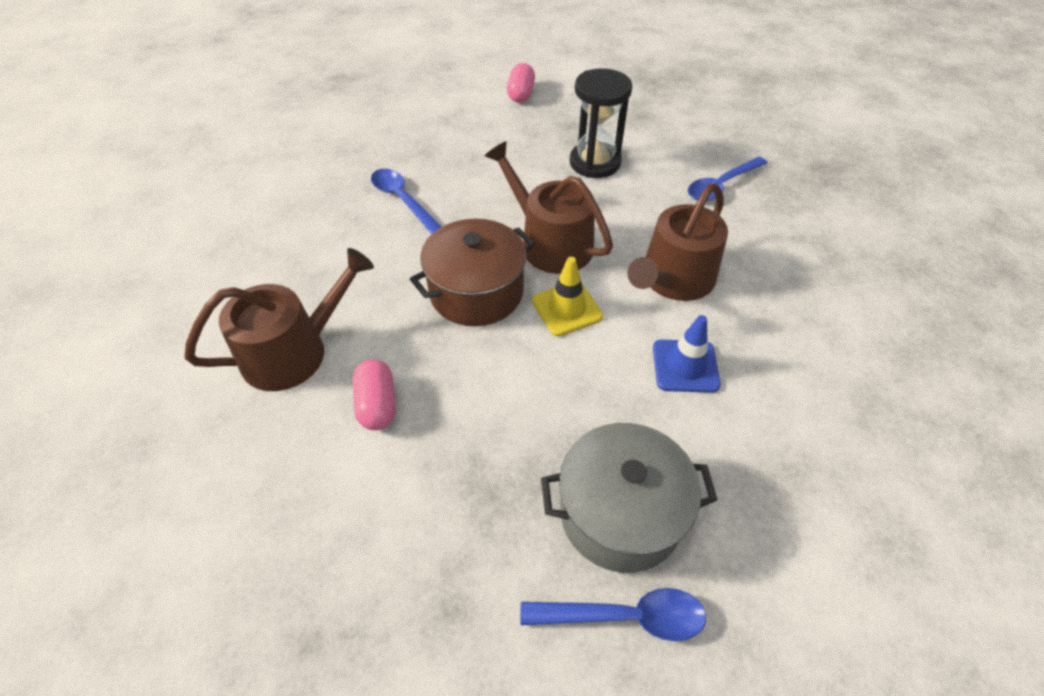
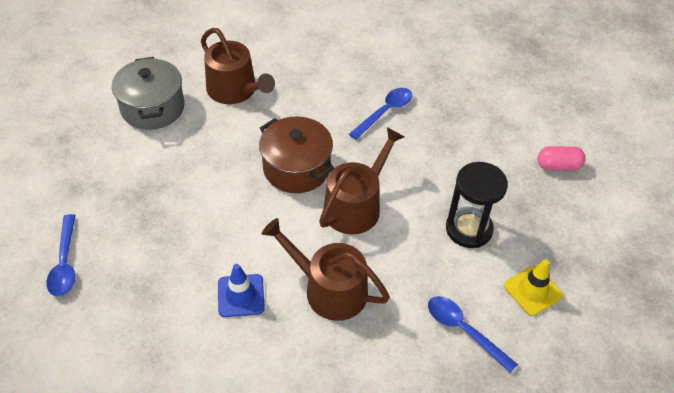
camera: 80 degrees right, 0 degrees up
(377, 404) = (199, 135): pink capsule -> none
(567, 309) = (288, 221): yellow traffic cone -> yellow traffic cone (532, 291)
(620, 513) = (126, 259): grey pot -> grey pot (153, 108)

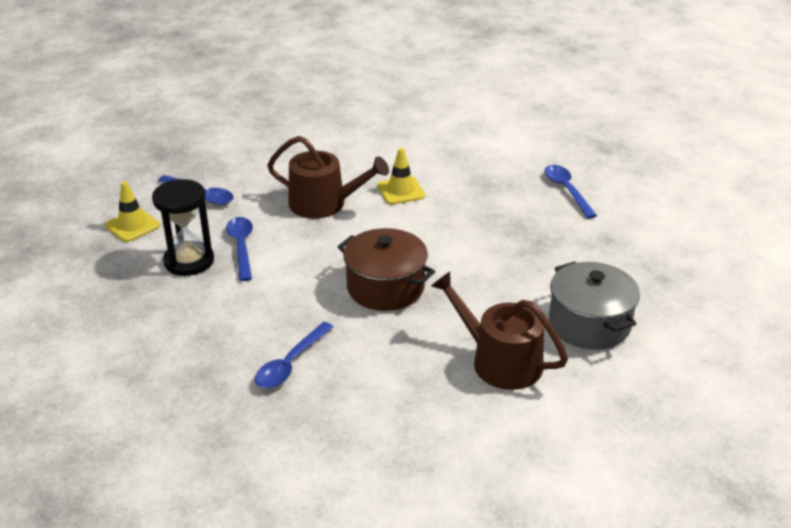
camera: 170 degrees right, 15 degrees down
(241, 295) = (401, 191): blue traffic cone -> yellow traffic cone
(356, 205) = (310, 264): brown watering can -> none
(419, 239) = (241, 247): none -> blue spoon
(558, 166) = (69, 333): pink capsule -> none

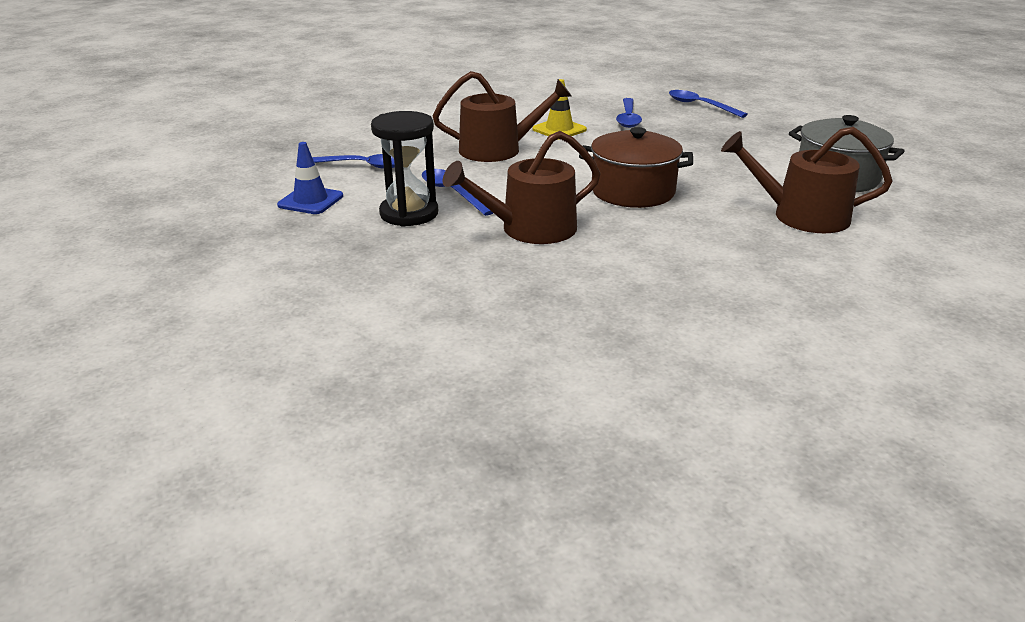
camera: 25 degrees left, 5 degrees down
(132, 226) = (310, 201): yellow traffic cone -> blue traffic cone
(261, 306) = (530, 229): none -> brown watering can
(290, 364) = (616, 263): blue spoon -> blue spoon (628, 118)

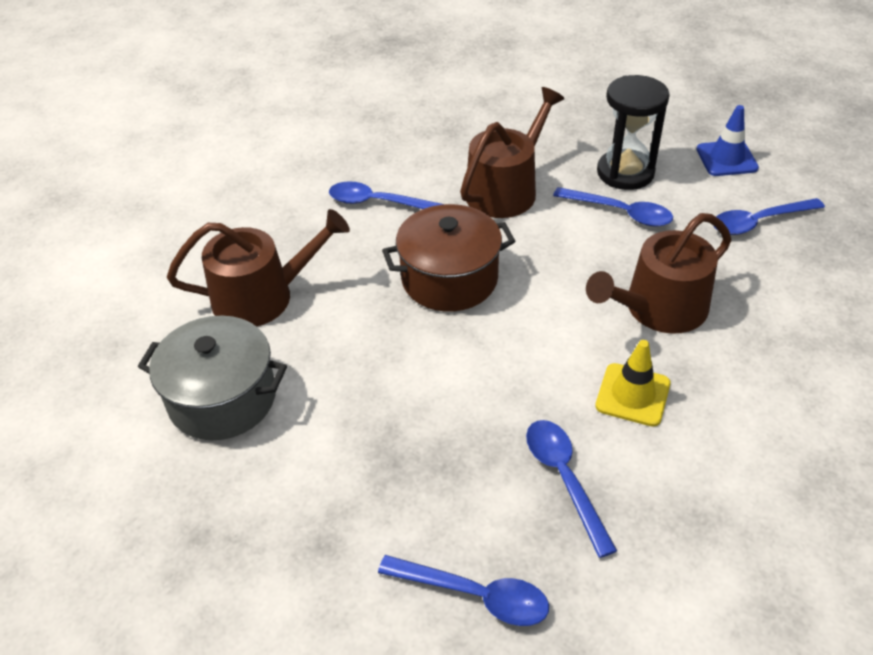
camera: 155 degrees right, 15 degrees up
(665, 250) = (378, 202): none -> blue spoon

